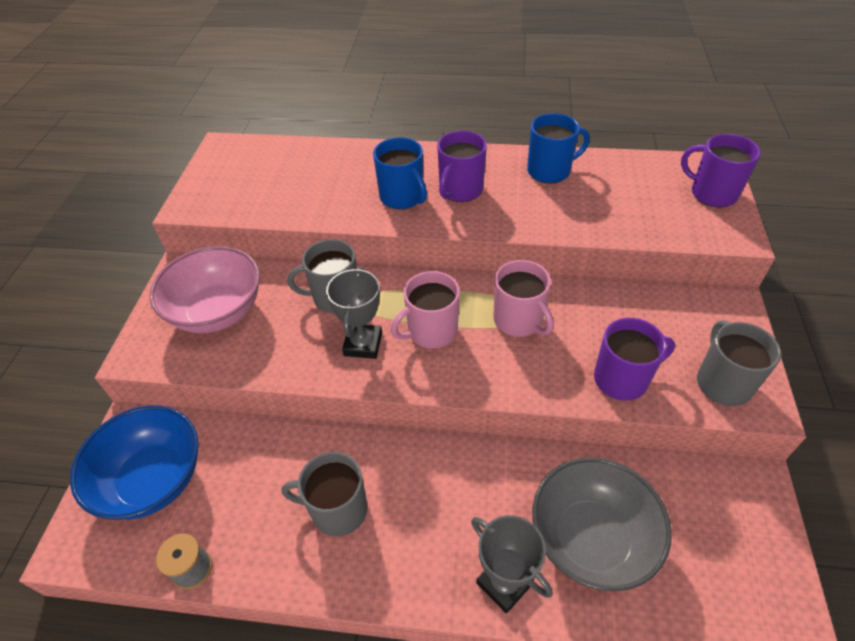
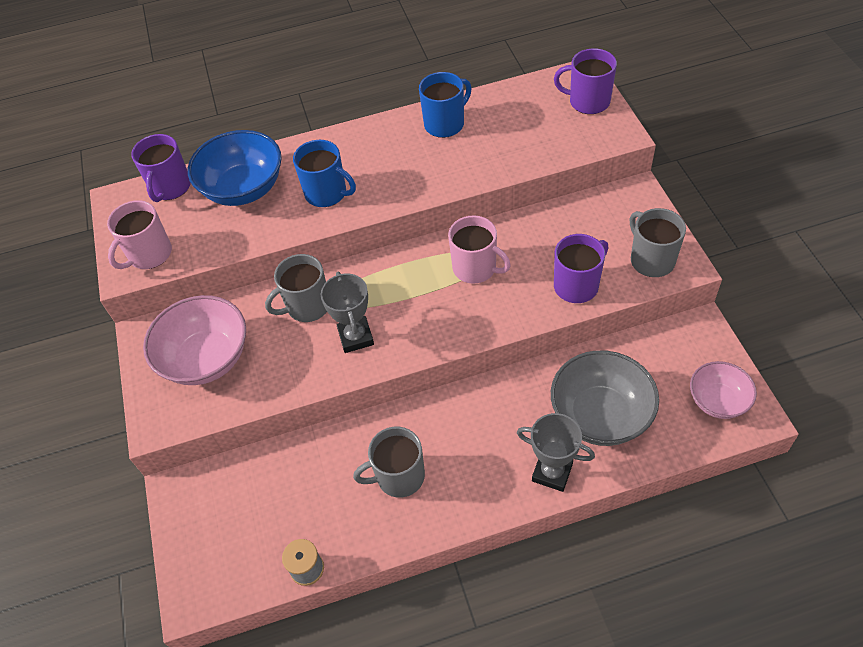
camera: 20 degrees left, 5 degrees up
(153, 479) = (228, 520): blue bowl -> blue bowl (244, 189)
(431, 331) = (407, 304): pink mug -> pink mug (149, 255)
(460, 190) = (375, 169): purple mug -> purple mug (170, 187)
(747, 585) = (717, 401): none -> pink bowl

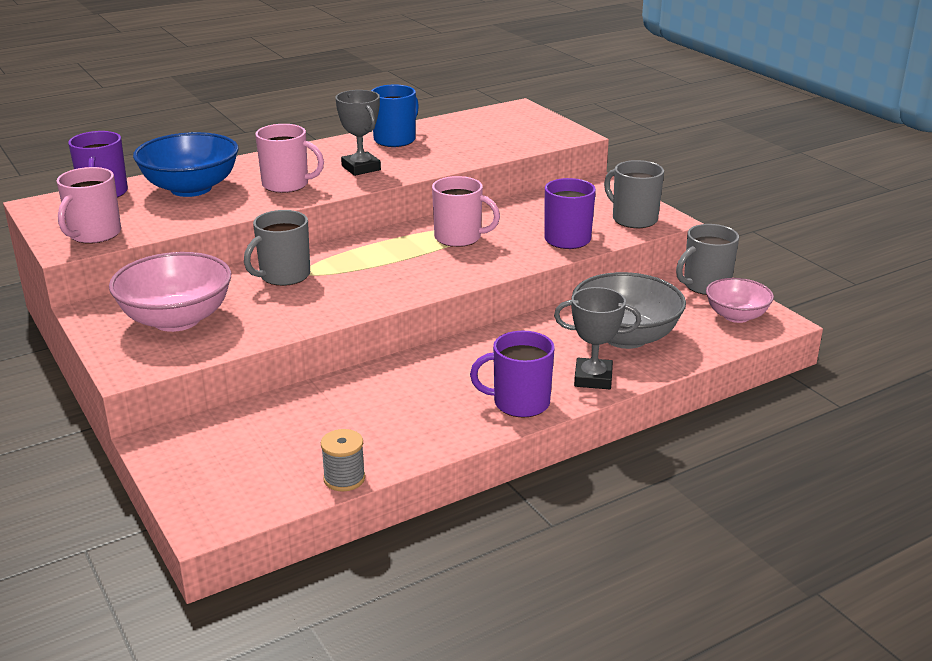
camera: 20 degrees left, 25 degrees down
(327, 193) = (287, 185): blue mug -> pink mug
(356, 337) = (347, 290): grey trophy -> grey trophy (361, 168)
(399, 476) = (426, 401): grey mug -> grey mug (705, 285)
(588, 102) = (532, 120): purple mug -> purple mug (519, 403)

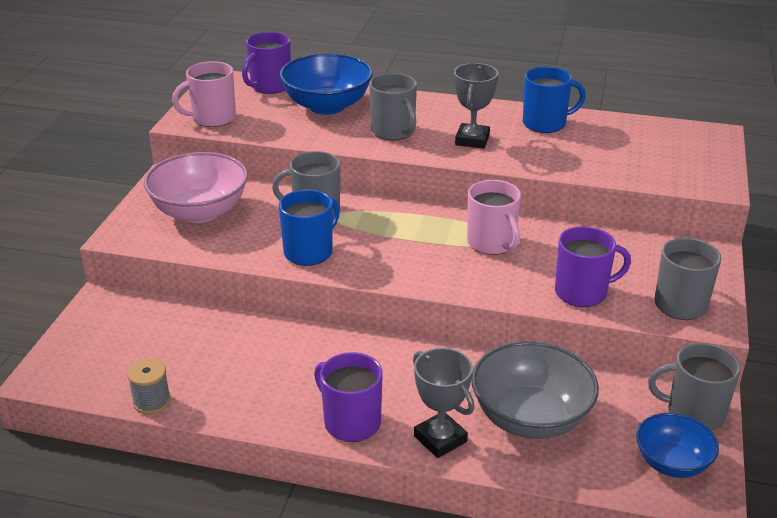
camera: 45 degrees right, 5 degrees up
(287, 185) = (394, 132): pink mug -> grey mug
(331, 302) = (309, 252): none -> blue mug
(736, 316) = (672, 463): pink bowl -> blue bowl

